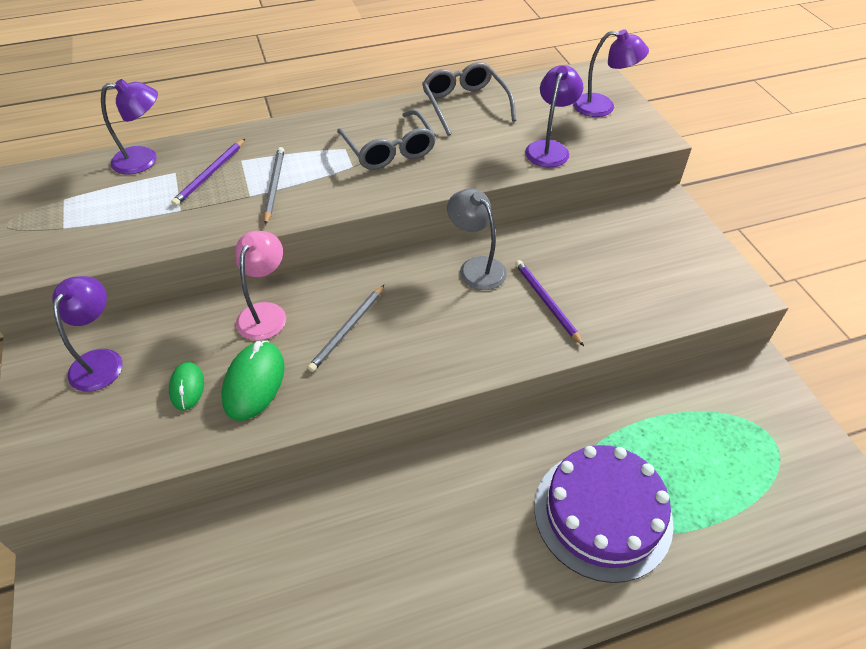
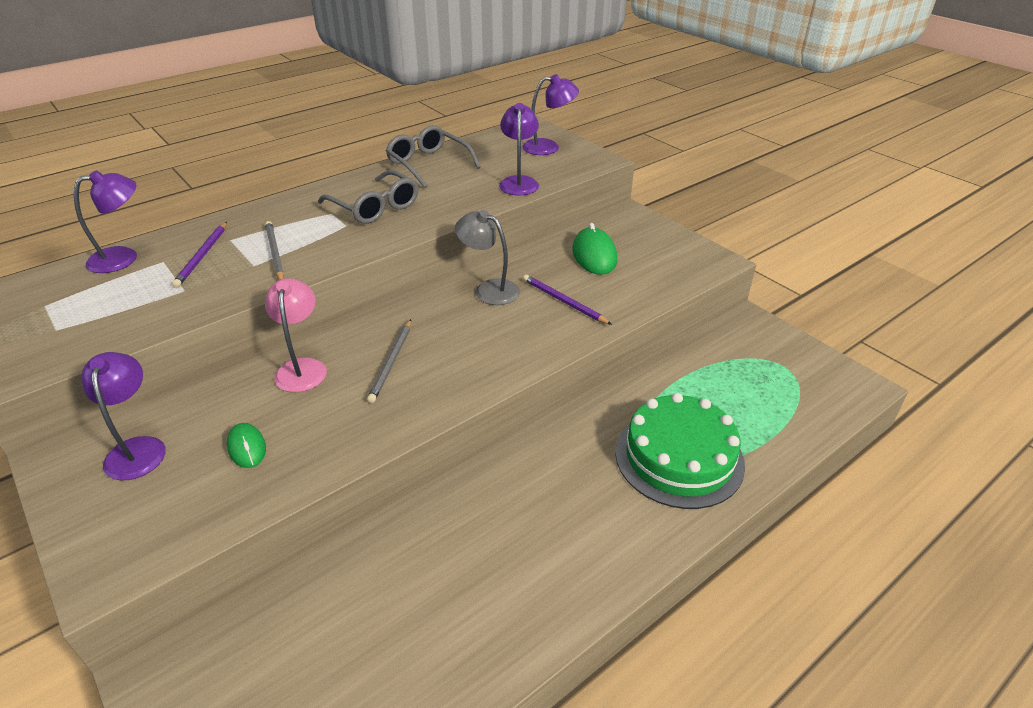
camera: 20 degrees left, 10 degrees down
(254, 383) = (317, 426): green mouse -> green mouse (594, 255)
(602, 514) = (679, 457): purple cake -> green cake

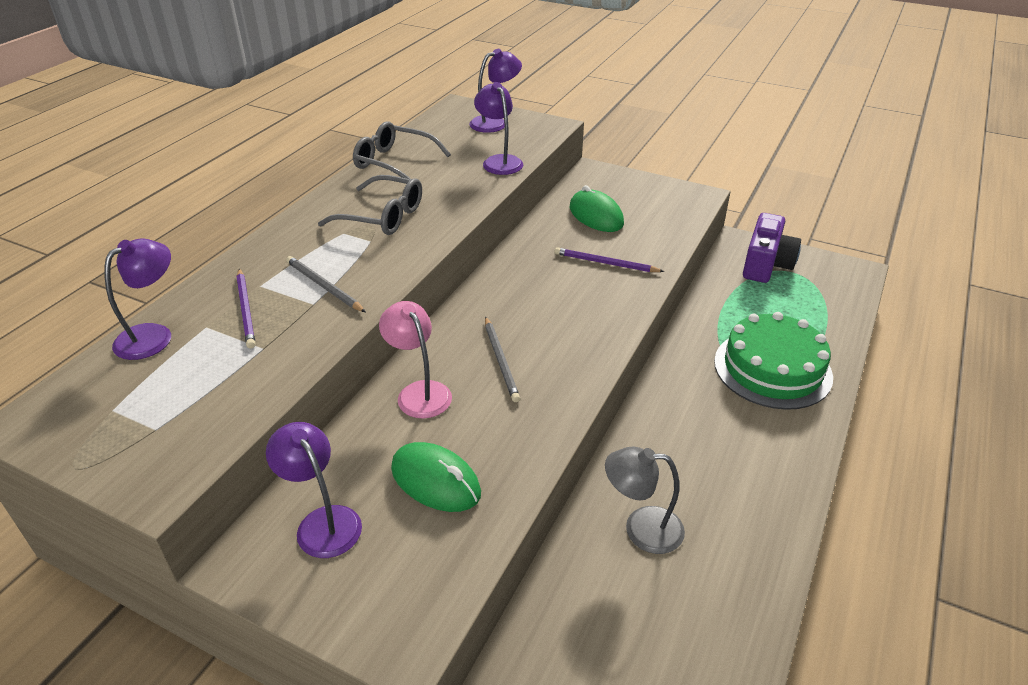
camera: 25 degrees left, 0 degrees up
(247, 447) = (435, 481): green mouse -> green mouse, size x1.65
(489, 289) = (530, 270): grey lamp -> grey lamp (641, 528)
(760, 350) = (766, 264): none -> purple camera

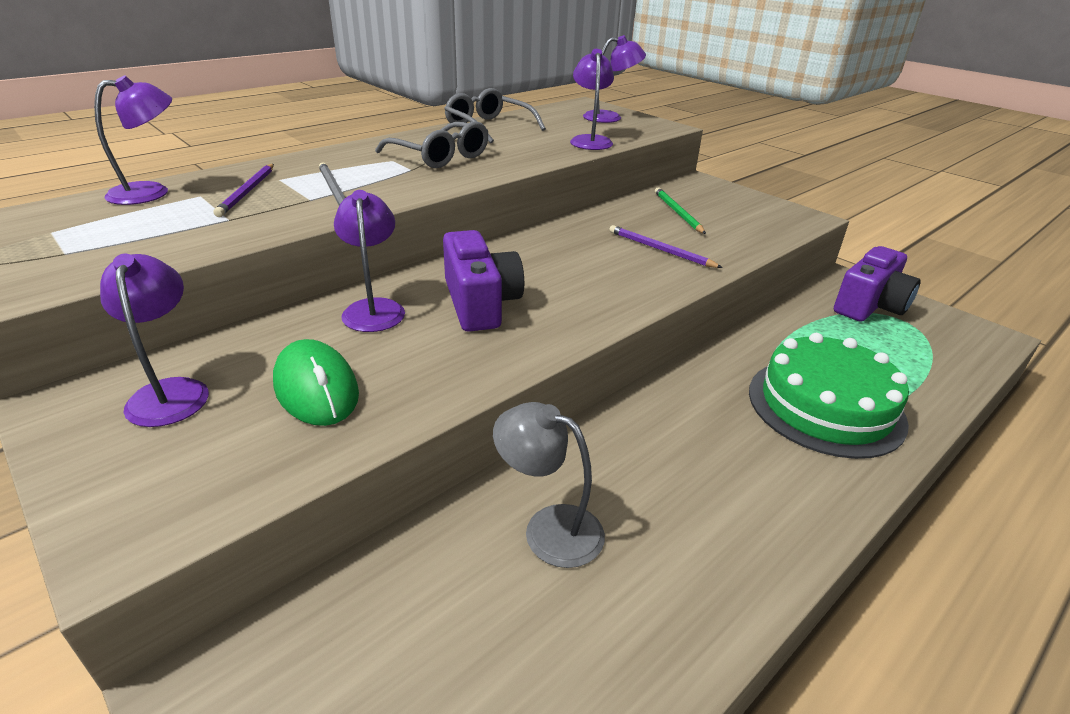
camera: 20 degrees right, 5 degrees down
(419, 392) = (374, 308): pink lamp -> purple lamp
(501, 361) = (480, 303): grey pencil -> purple camera
(596, 216) = (677, 212): green mouse -> green pencil

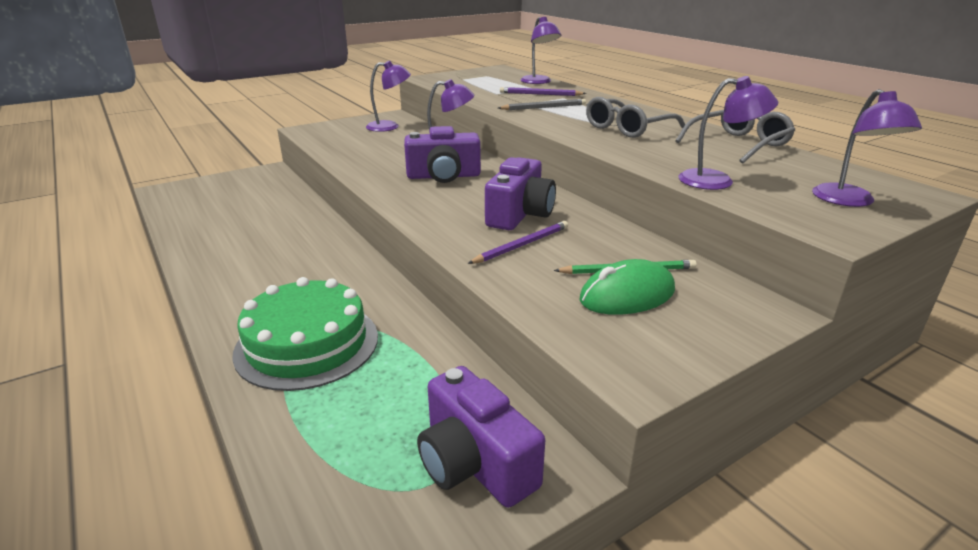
camera: 100 degrees right, 5 degrees down
(316, 389) = (375, 146): green mouse -> green mouse (627, 295)
(549, 528) = (282, 224): grey lamp -> none
(589, 252) = (520, 214): none -> purple camera

